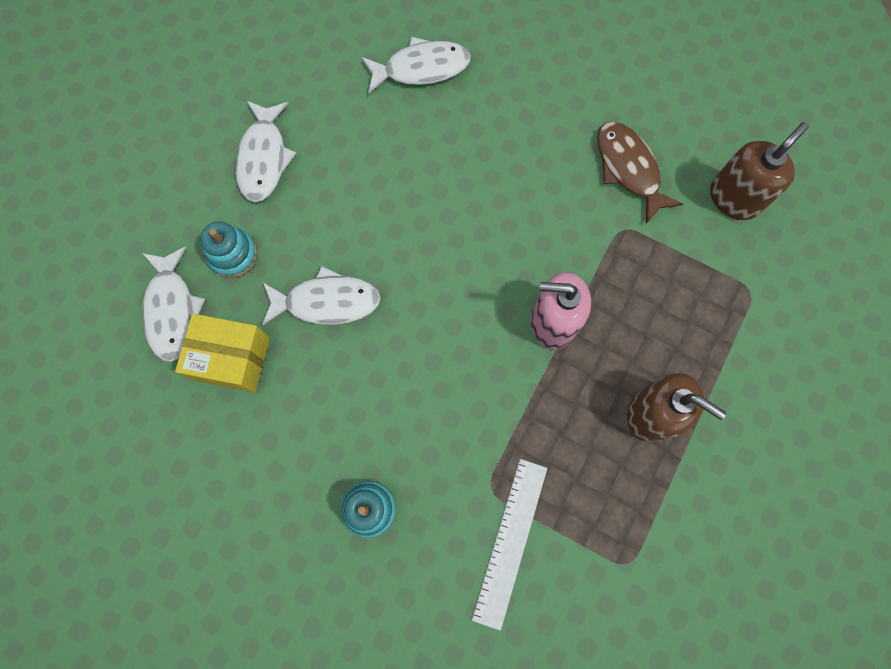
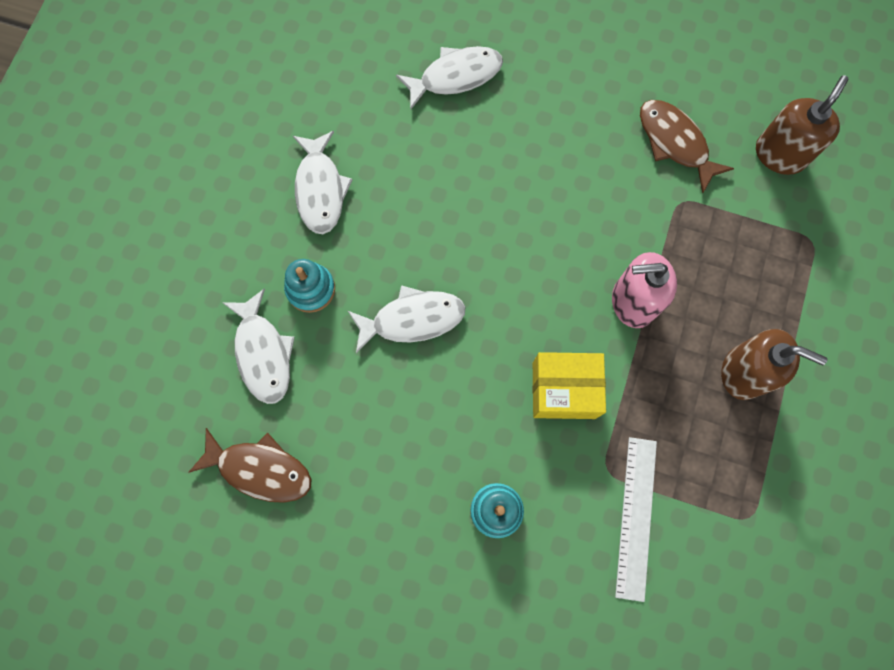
camera: 10 degrees left, 0 degrees up
(144, 425) = (260, 469): none -> brown fish
(232, 358) = (332, 390): yellow box -> yellow box (563, 390)

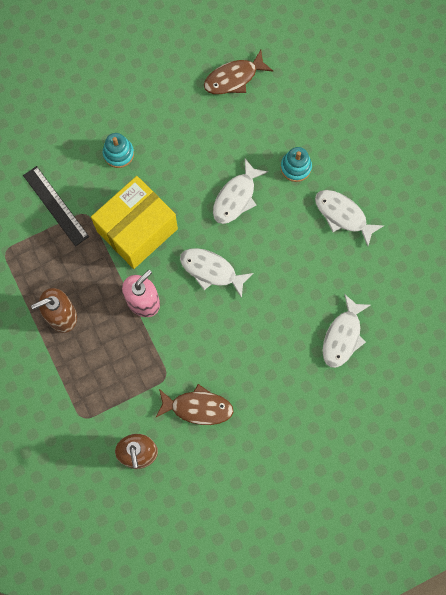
camera: 135 degrees right, 0 degrees up
(263, 353) = (285, 122): white fish -> white fish (211, 270)
(563, 390) = (137, 230): yellow box -> yellow box, size x1.56
(636, 517) = (55, 206): white ruler -> black ruler

